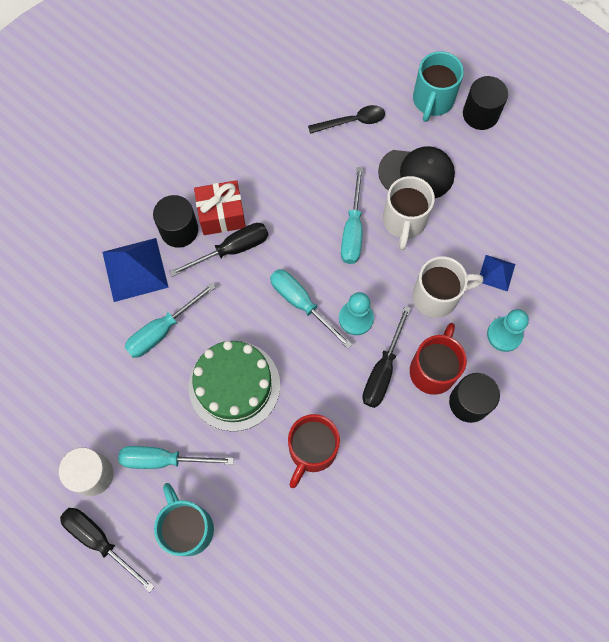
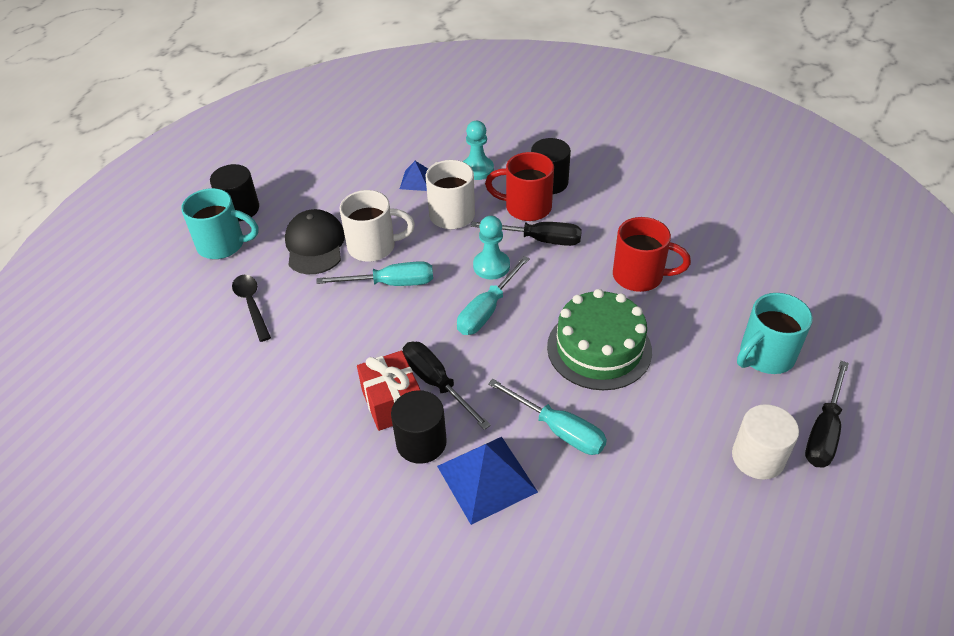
camera: 100 degrees left, 25 degrees down
(163, 459) = (707, 393): turquoise screwdriver -> none

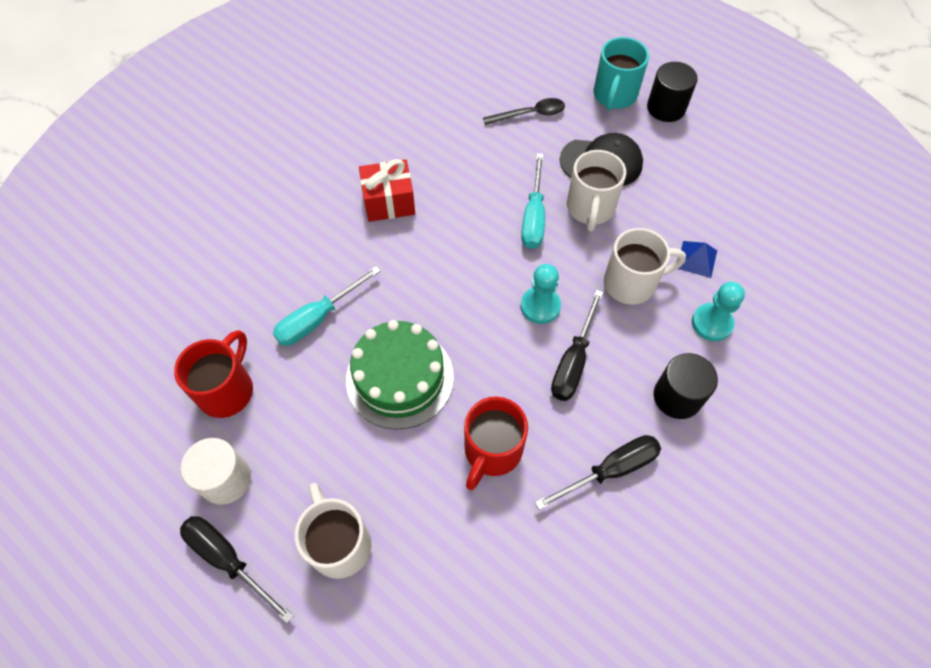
camera: 100 degrees right, 15 degrees up
(421, 442) = (341, 217): black cylinder -> none
(436, 383) = (399, 236): black screwdriver -> black screwdriver (610, 470)
(486, 479) = (290, 255): blue pyramid -> none
(487, 310) = (478, 291): turquoise screwdriver -> none
(526, 207) = (632, 360): red mug -> red mug (227, 390)
(765, 356) = (339, 543): turquoise mug -> white mug

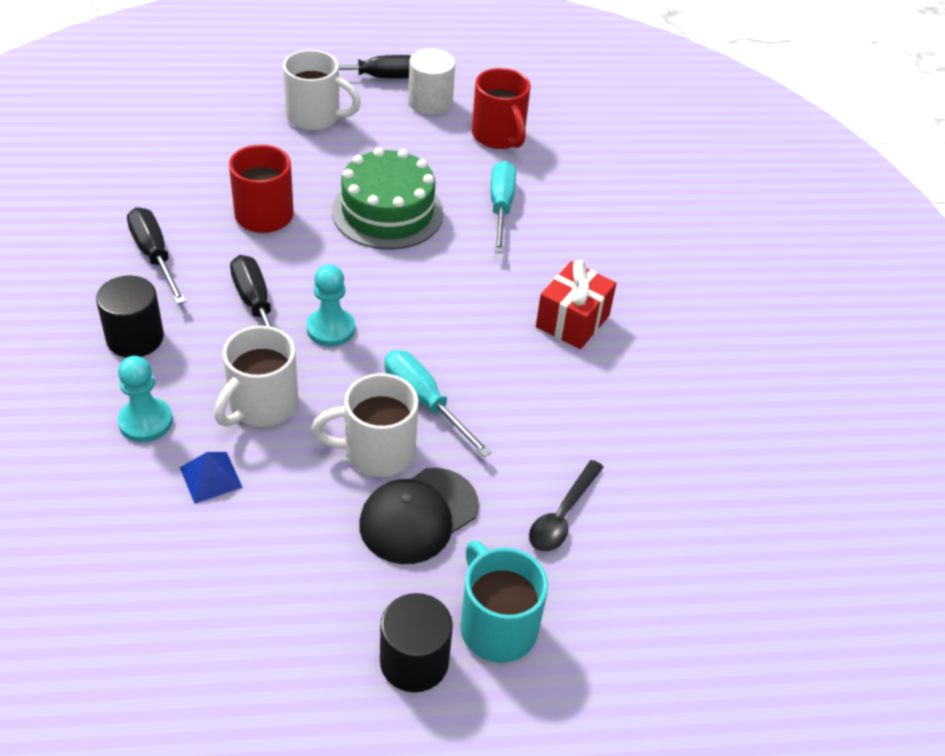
camera: 130 degrees right, 15 degrees down
(590, 208) = (376, 452): white mug -> white mug turned 60 degrees counterclockwise
(610, 470) = (154, 256): black screwdriver -> black screwdriver turned 135 degrees clockwise

